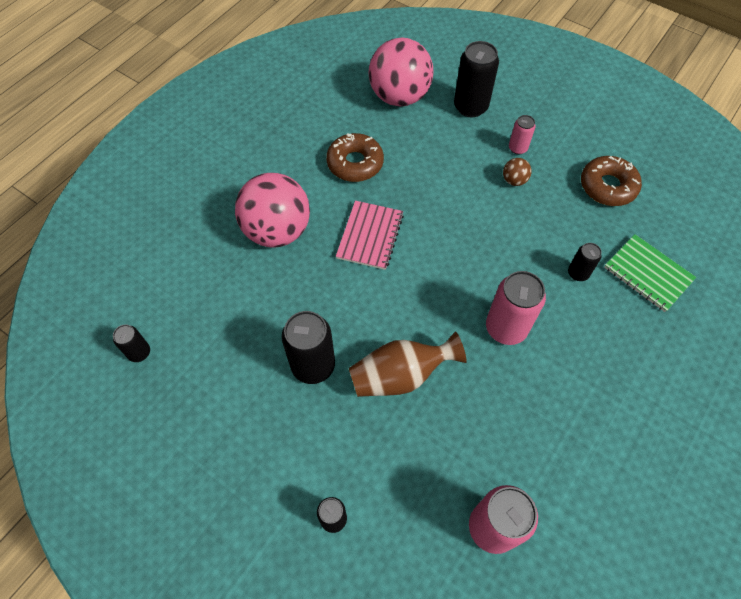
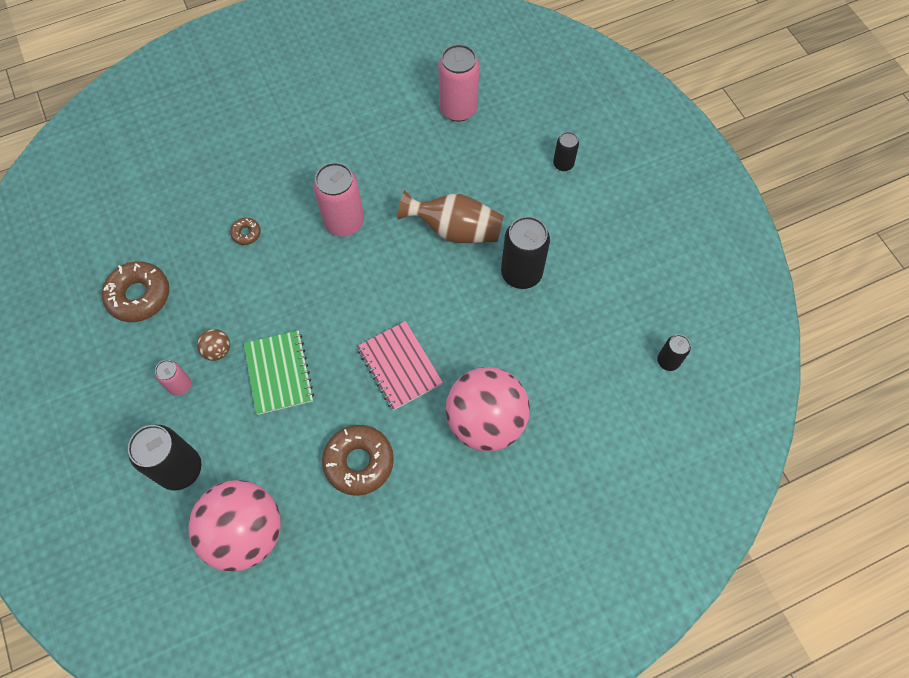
camera: 150 degrees left, 5 degrees up
(370, 236) = (399, 366): pink notebook -> pink notebook turned 75 degrees counterclockwise
(578, 273) = (246, 233): black can -> brown donut
(648, 274) = (191, 203): green notebook -> green notebook (279, 373)

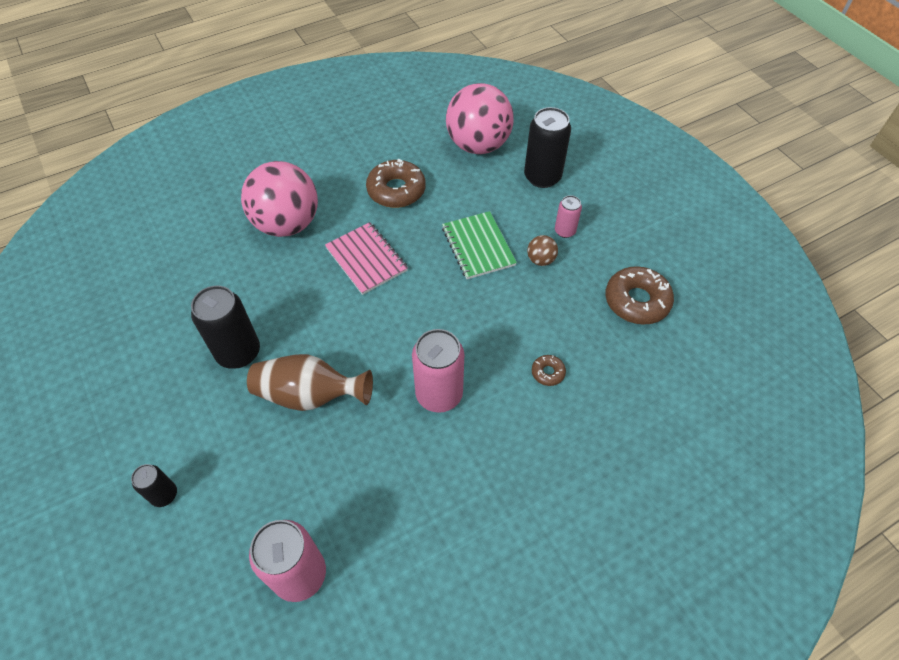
camera: 175 degrees right, 10 degrees down
(668, 361) = (106, 281): black can -> none

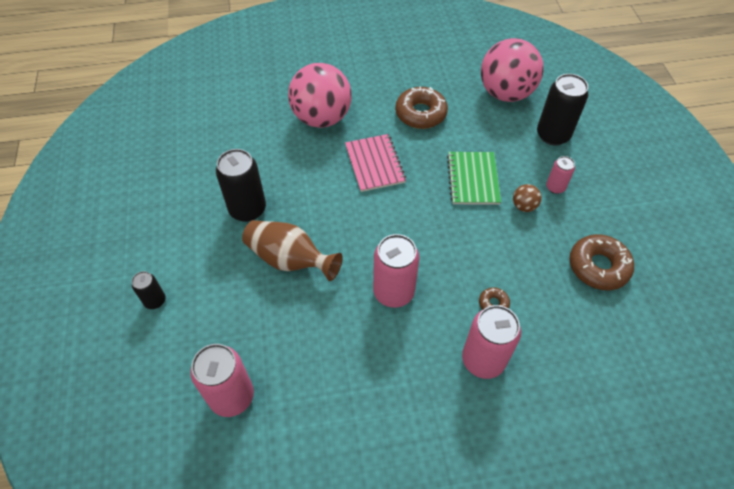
camera: 20 degrees right, 0 degrees up
(559, 436) = (483, 360): none -> pink can

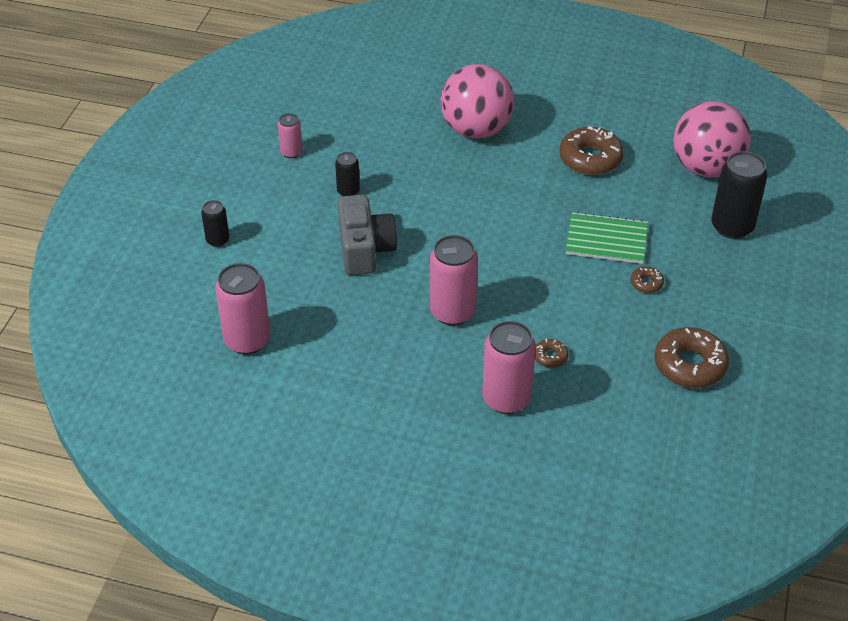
camera: 25 degrees right, 10 degrees down
(247, 209) = (348, 191): black can -> black can, size x0.54
(289, 259) = (365, 249): brown vase -> grey camera
(374, 164) = (506, 192): pink notebook -> none
(473, 179) = (606, 240): green notebook -> green notebook turned 75 degrees clockwise
(524, 206) = (646, 283): brown ball -> brown donut
(555, 187) = (696, 277): pink can -> pink can (291, 152)

